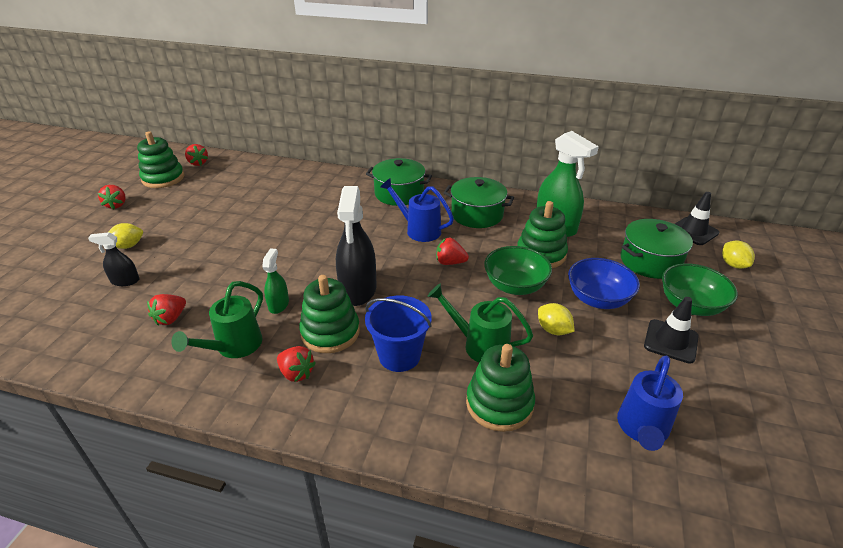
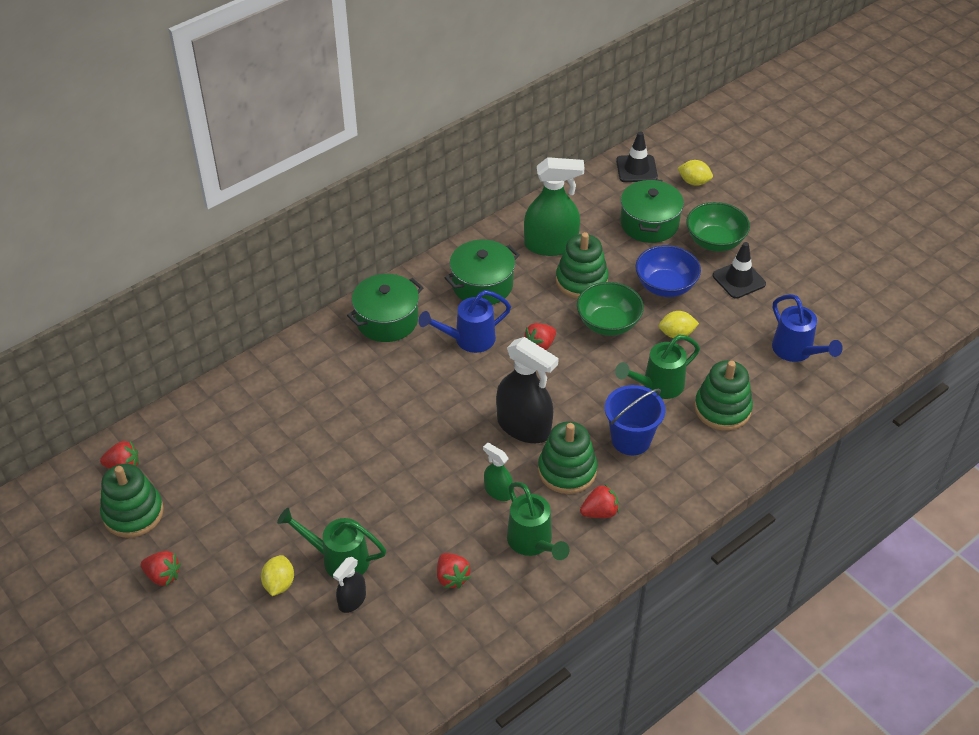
camera: 55 degrees left, 10 degrees up
(163, 260) = (339, 559): none -> green watering can

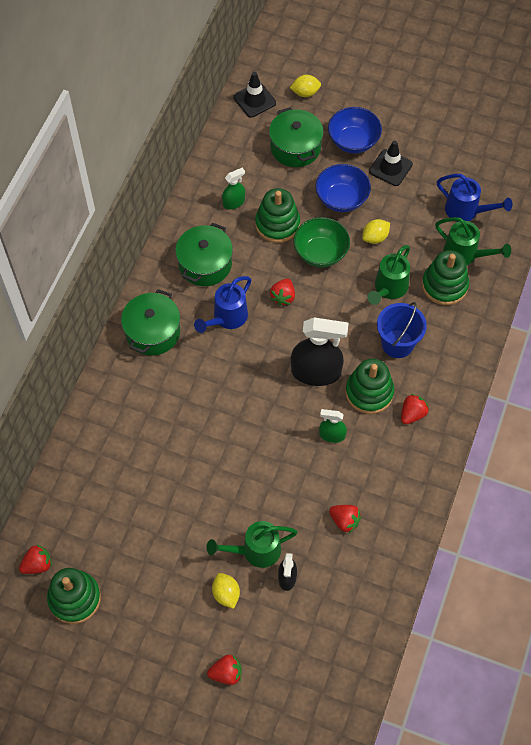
camera: 30 degrees left, 15 degrees up
(163, 576) = (136, 635): red strawberry -> red strawberry (226, 673)
(533, 542) = (382, 463): green watering can -> green watering can (465, 254)
(551, 245) = (234, 202): green spray bottle -> green spray bottle, size x0.51
(715, 241) = (353, 141): green bowl -> blue bowl

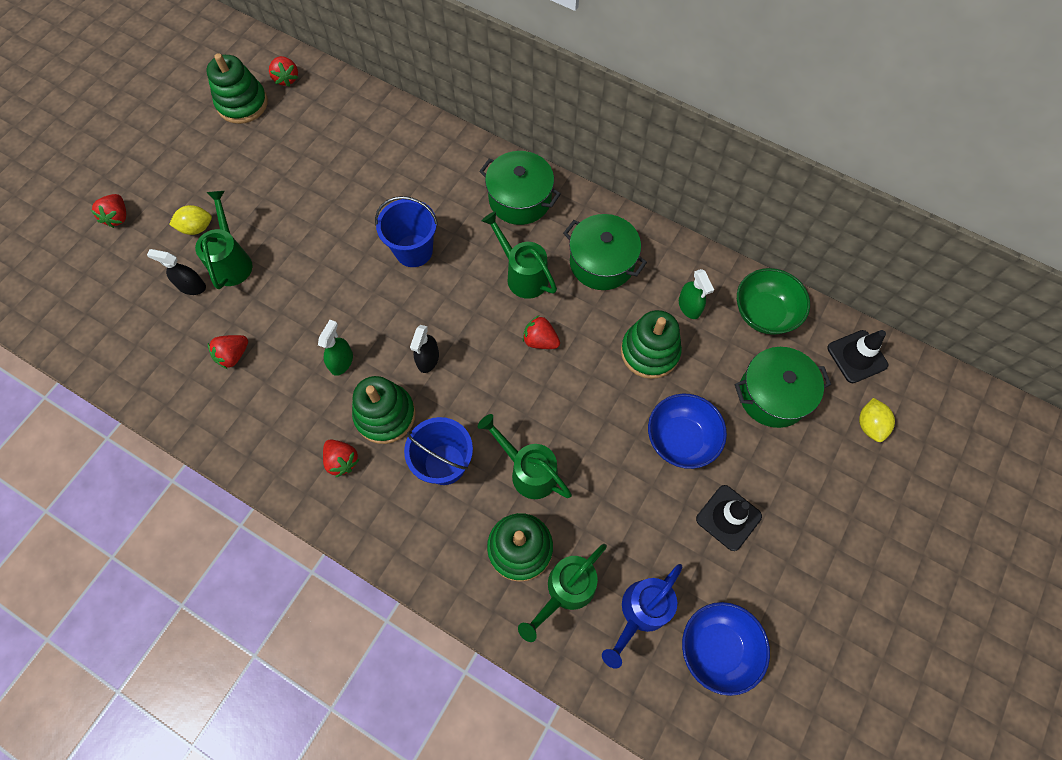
camera: 100 degrees right, 5 degrees up
(218, 404) = (414, 250): none -> blue bucket
(227, 318) = (523, 275): blue watering can -> green watering can
(316, 372) = (428, 359): black spray bottle -> black spray bottle, size x0.51
(320, 253) = (598, 396): green bowl -> green bowl (764, 313)
(353, 141) = (779, 474): blue bowl -> blue bowl (717, 648)
(375, 237) = (612, 470): yellow lemon -> none

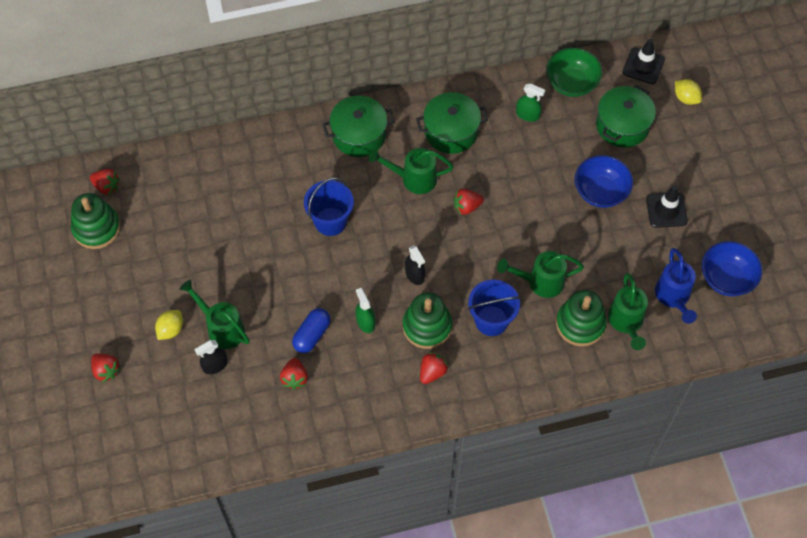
camera: 45 degrees left, 5 degrees down
(288, 332) = (312, 335): none -> blue capsule
(342, 460) = (432, 372): red strawberry -> red strawberry turned 60 degrees counterclockwise
(649, 352) = (533, 159): green stacking toy -> none

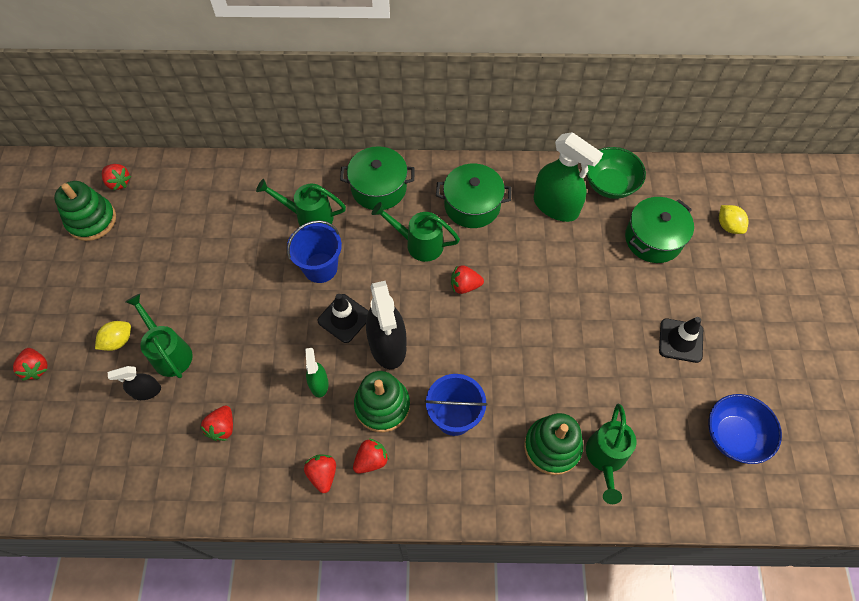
camera: 15 degrees right, 0 degrees up
(312, 335) = (258, 384): blue capsule -> none
(395, 393) = (323, 474): none -> red strawberry
(414, 274) = (388, 345): black spray bottle -> black spray bottle, size x1.94
(527, 115) = (556, 206): green spray bottle -> green spray bottle, size x1.94
(540, 282) = (520, 386): green watering can -> green watering can (309, 217)
(600, 192) = (612, 303): blue bowl -> none
(643, 66) = (690, 184): black traffic cone -> black traffic cone (344, 318)
(673, 297) = (667, 442): blue watering can -> none

